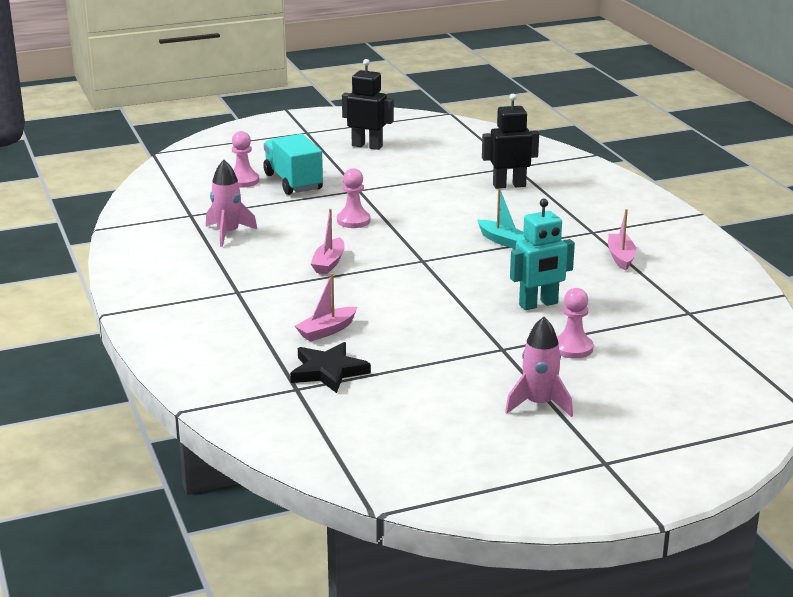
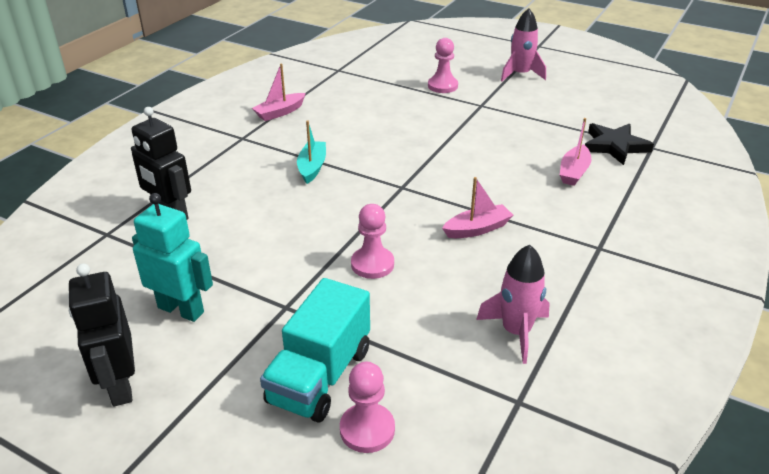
camera: 130 degrees left, 10 degrees up
(327, 331) = (574, 172): pink boat -> pink boat turned 105 degrees clockwise
(538, 304) = (402, 115): turquoise robot -> turquoise robot (181, 309)

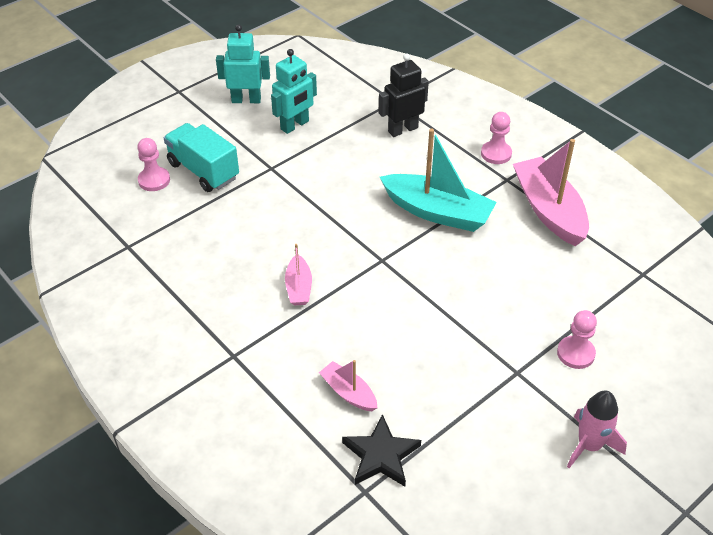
camera: 110 degrees right, 10 degrees up
(120, 386) = (246, 100): black robot -> turquoise robot
(280, 112) = (549, 210): pink boat -> pink boat, size x1.98
(312, 167) = (437, 212): turquoise boat -> turquoise boat, size x1.98
(372, 264) = (289, 216): pink pawn -> pink pawn (496, 154)
(516, 332) = (179, 267): pink rocket -> none

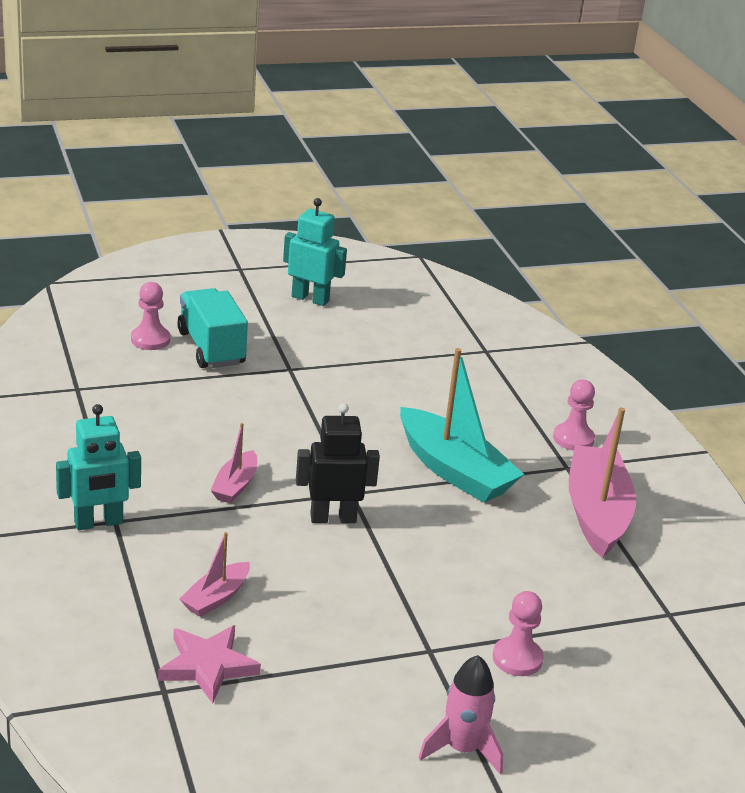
camera: 20 degrees right, 15 degrees down
(295, 125) = (348, 338): turquoise robot -> turquoise robot (98, 523)
(348, 392) = (216, 598): pink boat -> pink boat turned 120 degrees counterclockwise
(381, 455) = (207, 666): black star -> pink star
(402, 129) = (475, 381): black robot -> black robot (333, 518)

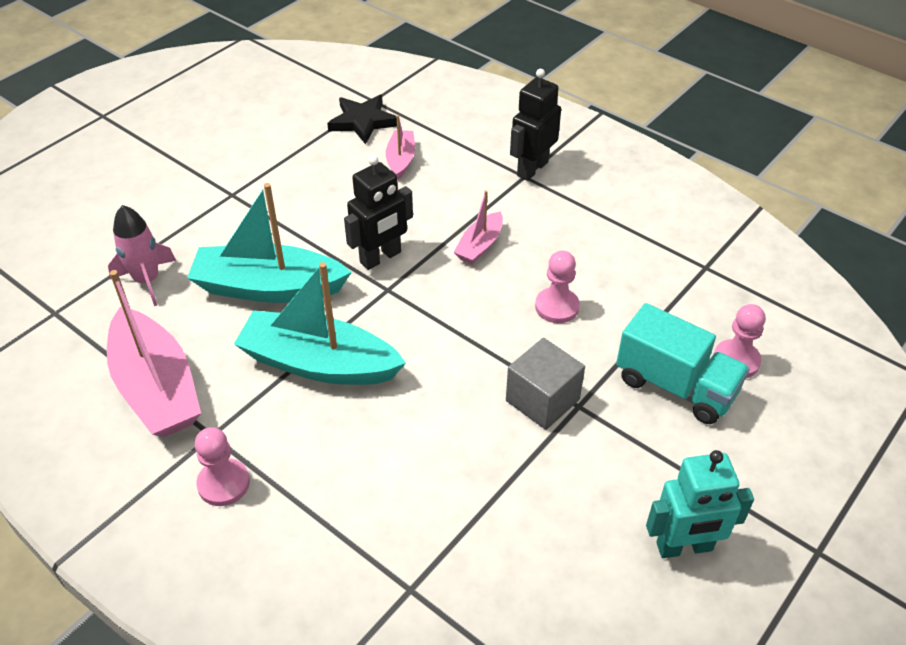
camera: 150 degrees right, 15 degrees up
(98, 523) = (532, 169): turquoise robot -> black robot
(207, 666) = (363, 121): pink star -> black star
(235, 485) = (480, 246): pink boat -> pink boat turned 135 degrees counterclockwise
(311, 381) = (542, 400): none -> grey cube
(455, 541) = (268, 288): none -> turquoise boat
(462, 749) = (173, 147): pink rocket -> pink rocket (147, 281)
(517, 658) = (165, 217): pink pawn -> pink pawn (557, 307)

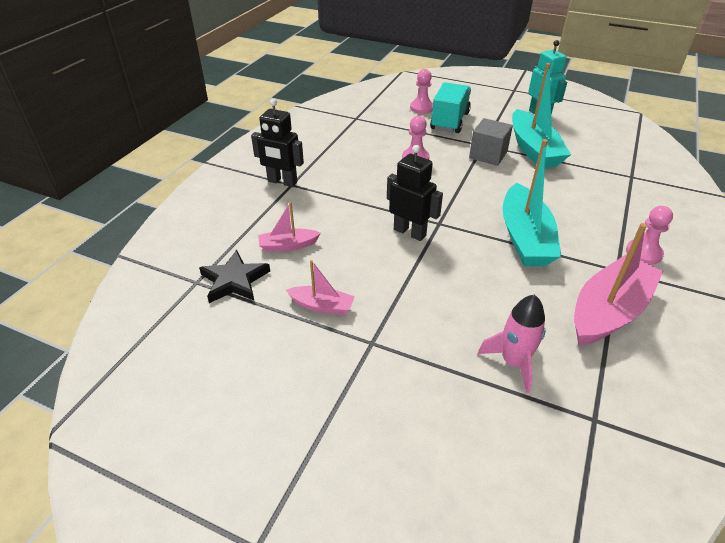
camera: 105 degrees left, 5 degrees down
(268, 288) = (474, 281): turquoise boat -> turquoise boat (533, 149)
(480, 246) = (375, 192): pink boat -> pink boat (322, 306)

